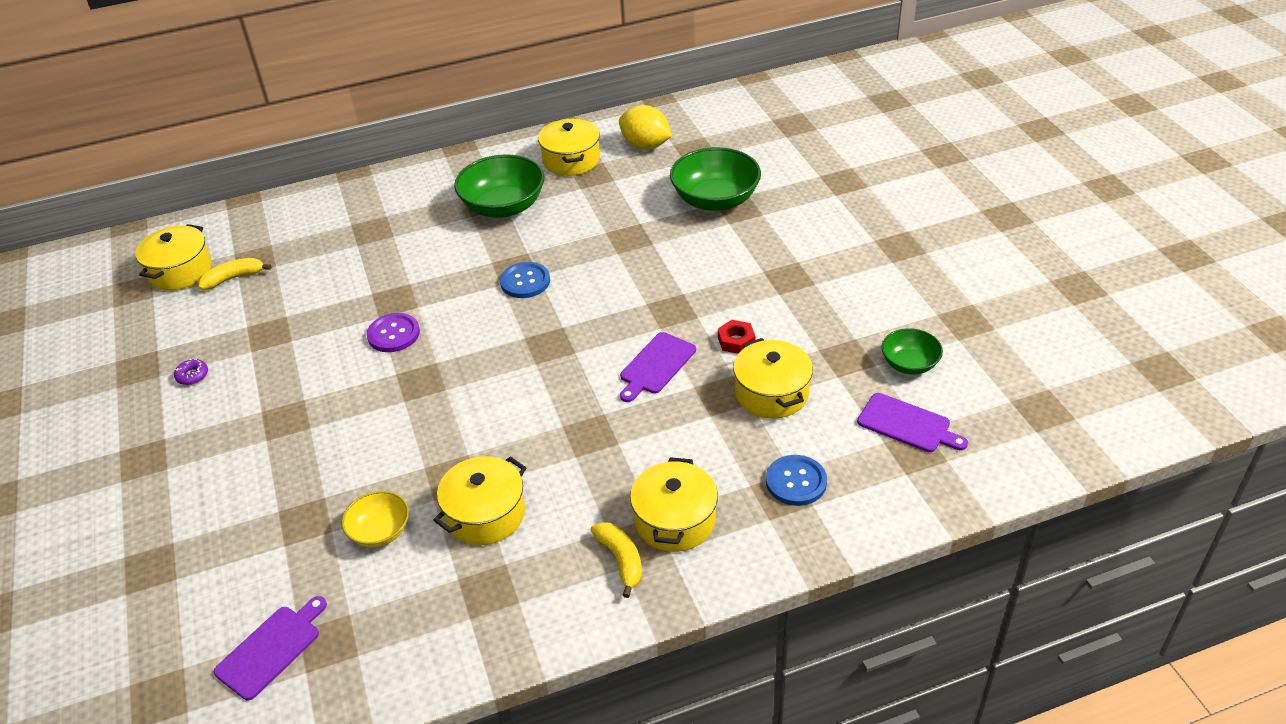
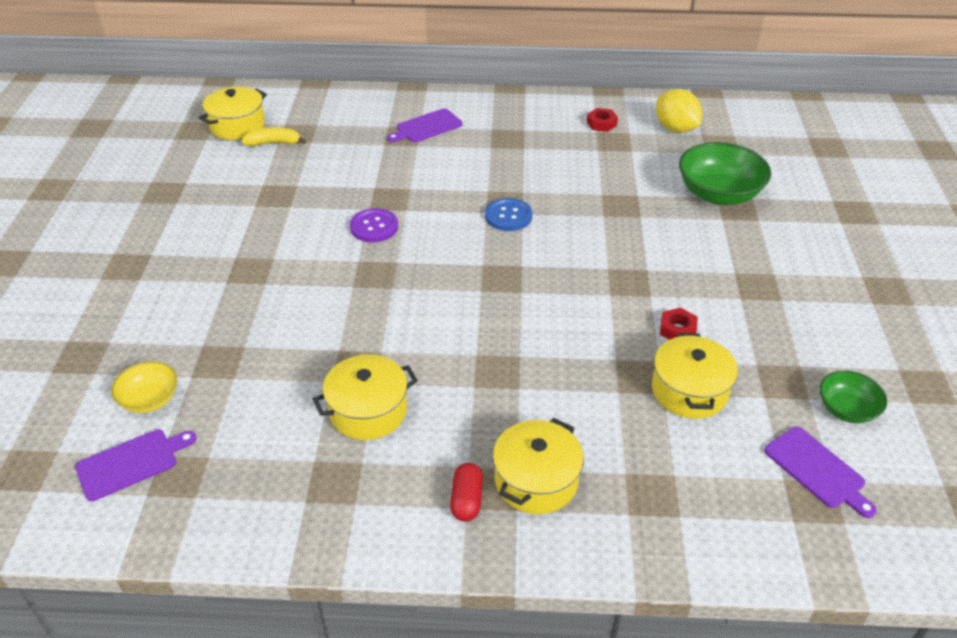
camera: 20 degrees right, 0 degrees up
(192, 375) = (200, 211): purple donut -> none
(380, 531) = (272, 393): yellow bowl -> yellow bowl (150, 399)
(503, 207) = (522, 147): green bowl -> none
(571, 160) = (601, 123): yellow pot -> red nut
(621, 560) = (467, 500): yellow banana -> red capsule
(656, 365) = (589, 328): purple cutting board -> purple cutting board (426, 127)
(796, 482) = (673, 486): blue button -> none

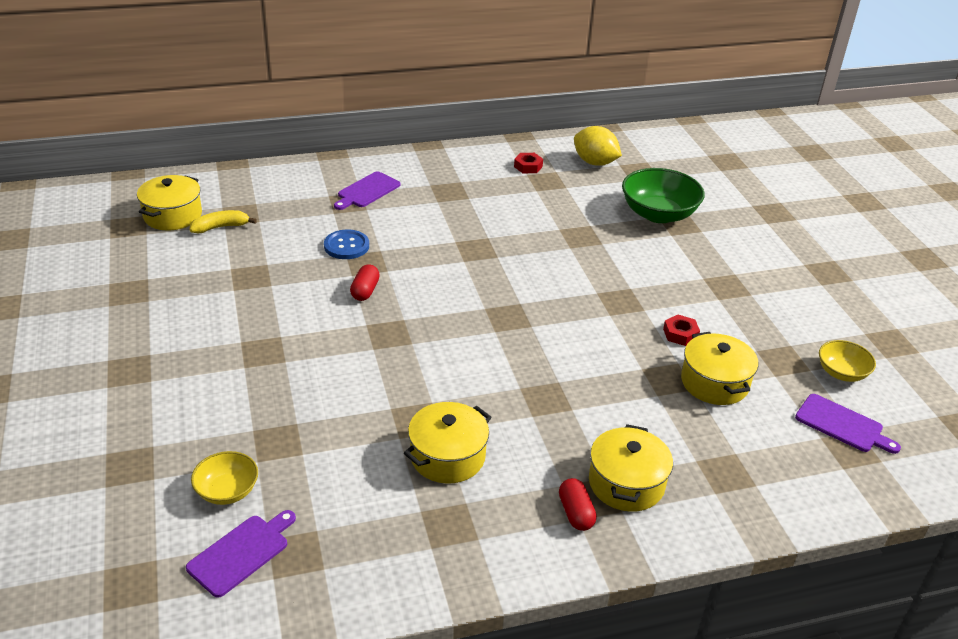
camera: 20 degrees left, 5 degrees down
(374, 227) = (365, 291): purple button -> red capsule
(508, 216) = (486, 261): blue button -> blue button (346, 246)
(846, 409) = (841, 373): green bowl -> yellow bowl

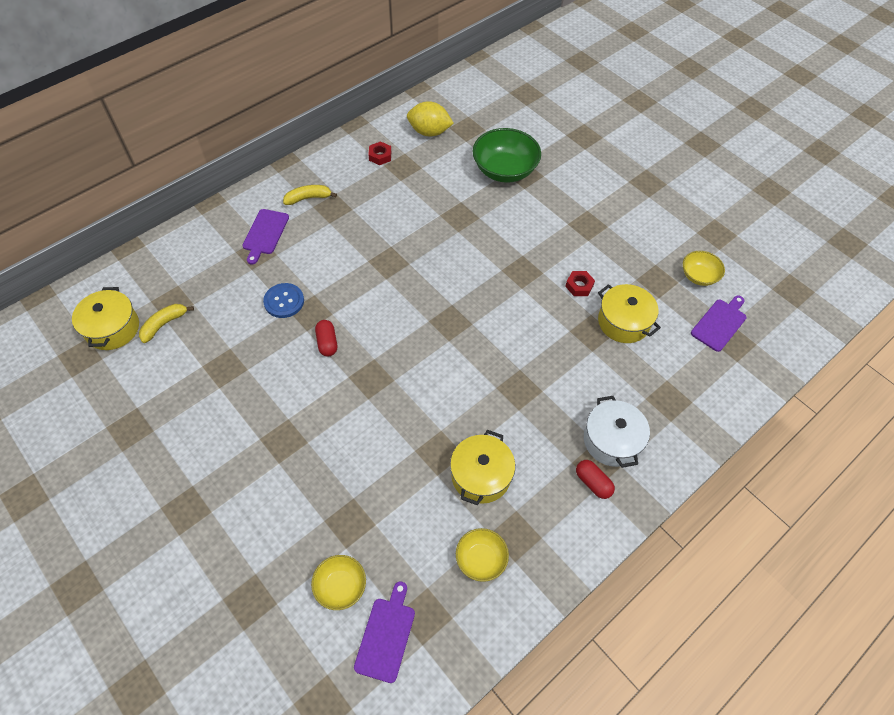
camera: 25 degrees left, 20 degrees up
(394, 530) = (481, 559): none -> yellow bowl
(430, 177) = (308, 198): none -> yellow banana
(626, 483) = (611, 440): yellow pot -> white pot
(842, 425) = (720, 323): purple cutting board -> purple cutting board turned 60 degrees counterclockwise

